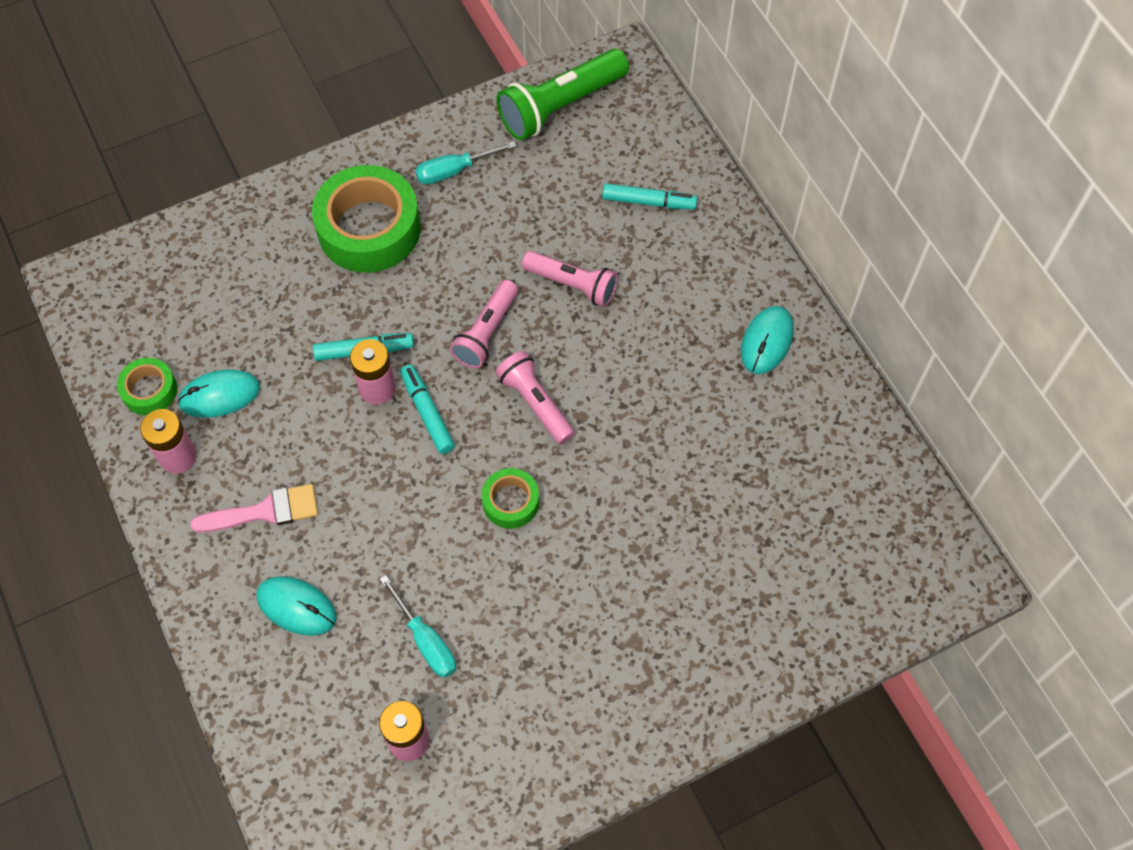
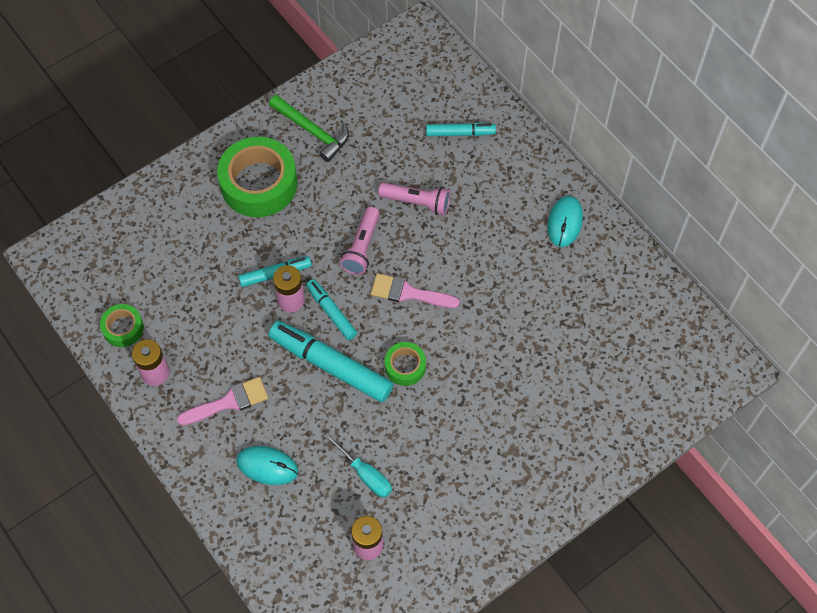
camera: 10 degrees left, 0 degrees up
(220, 395) = (176, 323): turquoise mouse -> none
(411, 484) = (331, 365): none -> turquoise marker
(454, 171) = (312, 131): turquoise screwdriver -> green hammer
(535, 403) = (408, 293): pink flashlight -> pink brush
(560, 106) = (381, 71): green flashlight -> none

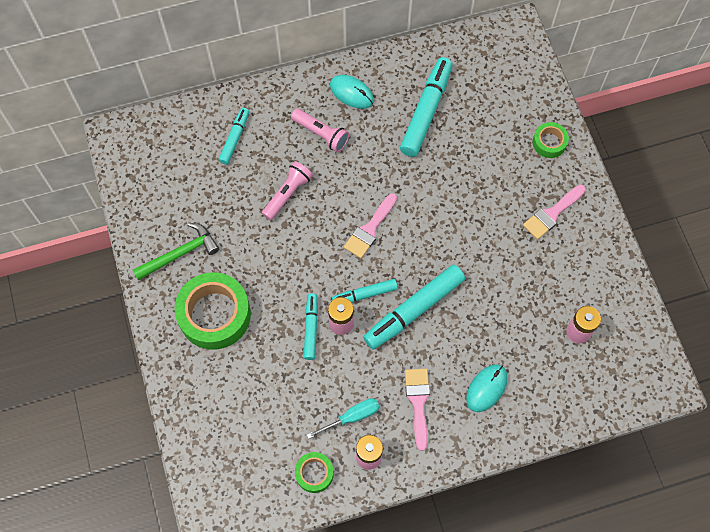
camera: 70 degrees left, 5 degrees up
(361, 247) = (313, 251): pink flashlight -> pink flashlight (321, 134)
(365, 474) = (518, 314): turquoise screwdriver -> turquoise screwdriver (352, 417)
(405, 366) = (435, 254): green tape -> green tape (549, 142)
(504, 475) = (552, 214): none -> pink brush
(576, 304) = (426, 111): none -> turquoise marker

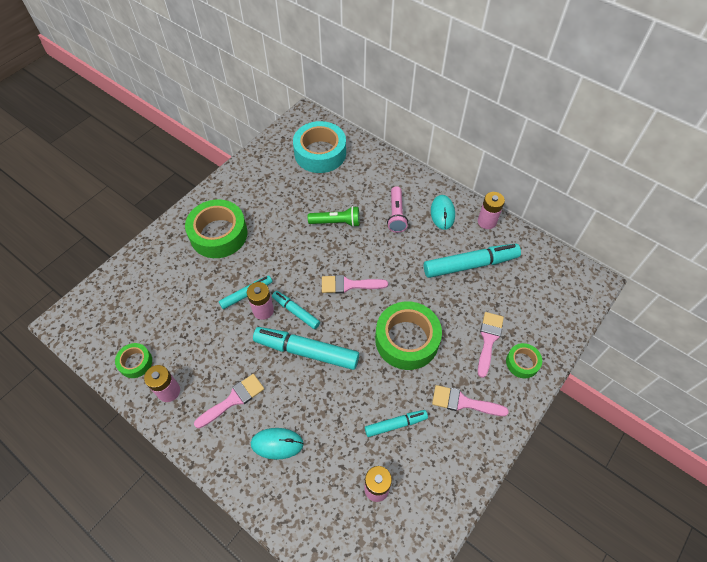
camera: 55 degrees right, 10 degrees down
(180, 253) = (249, 192): green hammer -> none
(183, 152) = (320, 153): none -> turquoise tape
(235, 138) = (352, 172): turquoise marker -> turquoise marker (395, 424)
(288, 194) = (336, 222): pink flashlight -> green flashlight
(352, 417) = (194, 361): turquoise screwdriver -> none
(391, 62) = (487, 221): none -> pink battery
(463, 218) = (407, 340): none -> green tape
(510, 152) = (488, 340): none -> pink brush

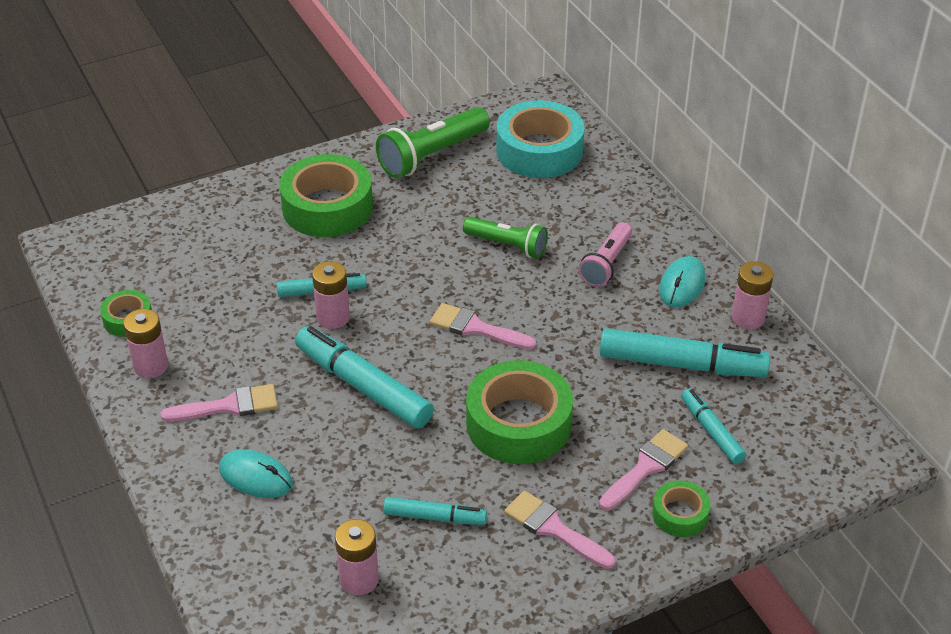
camera: 25 degrees right, 15 degrees down
(261, 177) = (431, 155): none -> green flashlight
(296, 312) = (378, 335): turquoise marker -> turquoise marker (711, 431)

